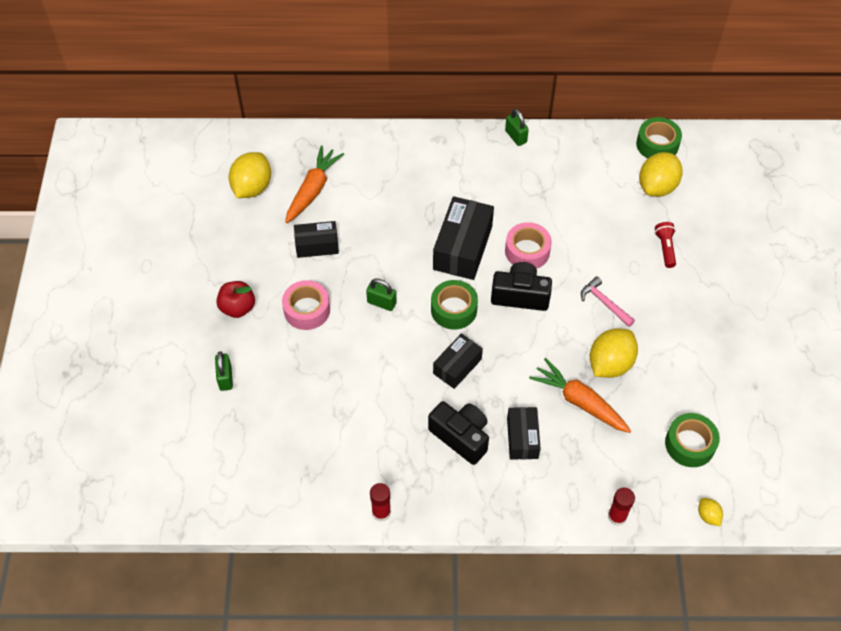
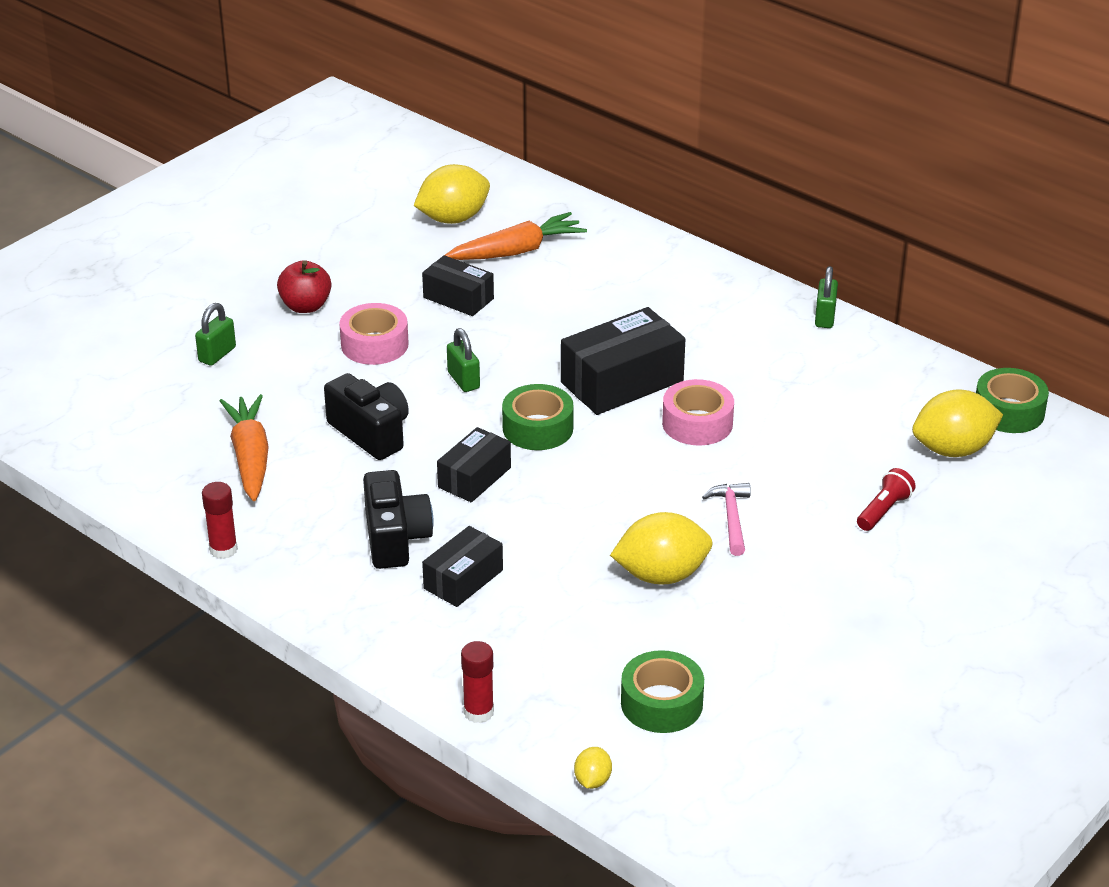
camera: 40 degrees right, 20 degrees down
(457, 366) = (474, 477): black box -> black box turned 45 degrees counterclockwise
(520, 295) = (634, 457): black camera -> black camera (371, 433)
(580, 402) = (576, 587): orange carrot -> orange carrot (250, 457)

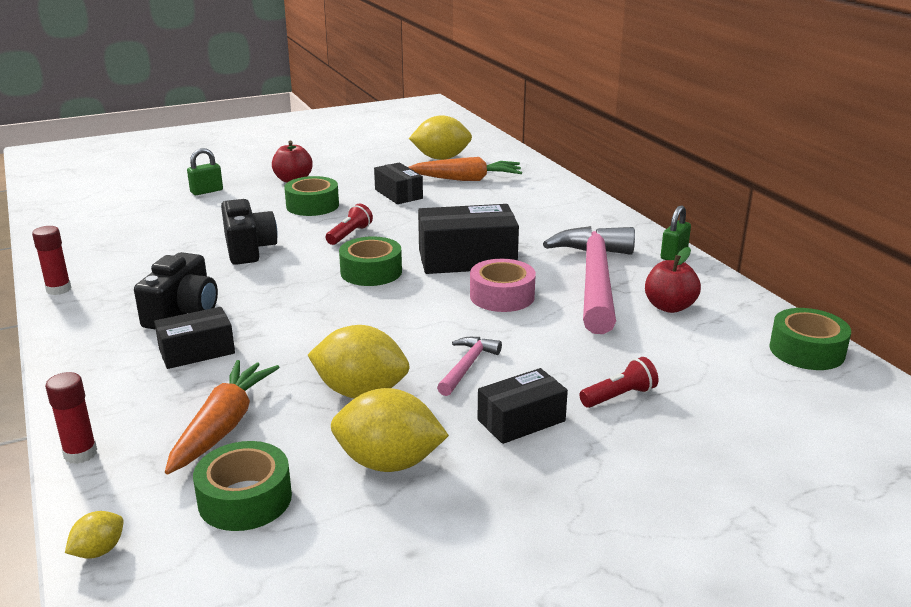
camera: 25 degrees right, 10 degrees down
(250, 457) = (151, 244): orange carrot -> orange carrot (223, 426)
(374, 344) = (312, 205): pink tape -> green tape
(463, 380) = (349, 235): green padlock -> red flashlight
(474, 477) = (288, 290): black box -> black box (521, 420)
(771, 375) = (595, 279): none -> pink hammer
(863, 392) = (669, 307): none -> red apple
(953, 450) = (727, 366): yellow lemon -> yellow lemon (389, 463)

